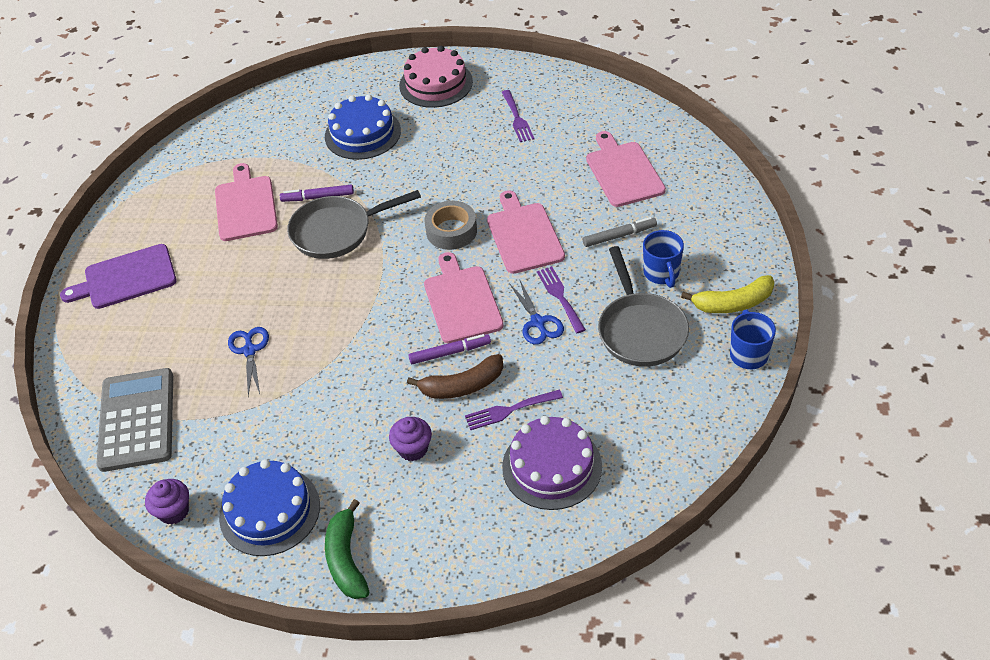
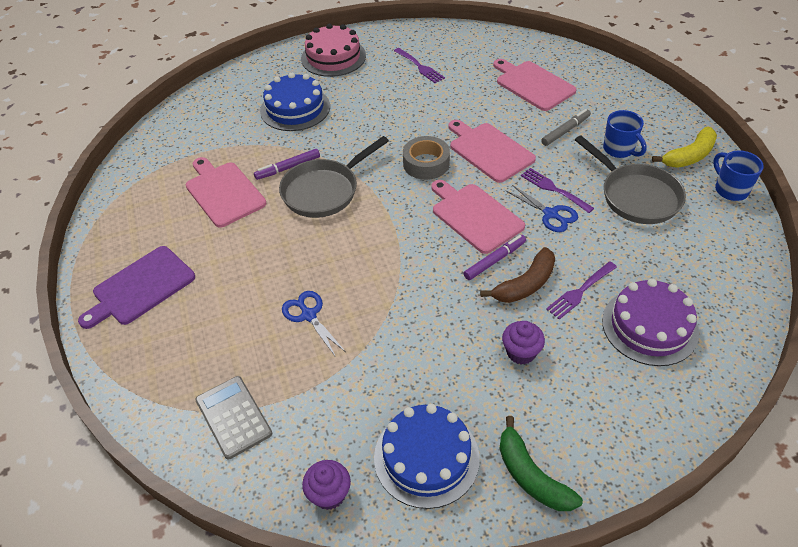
camera: 25 degrees left, 0 degrees up
(137, 420) = (233, 417): grey calculator -> grey calculator, size x0.67

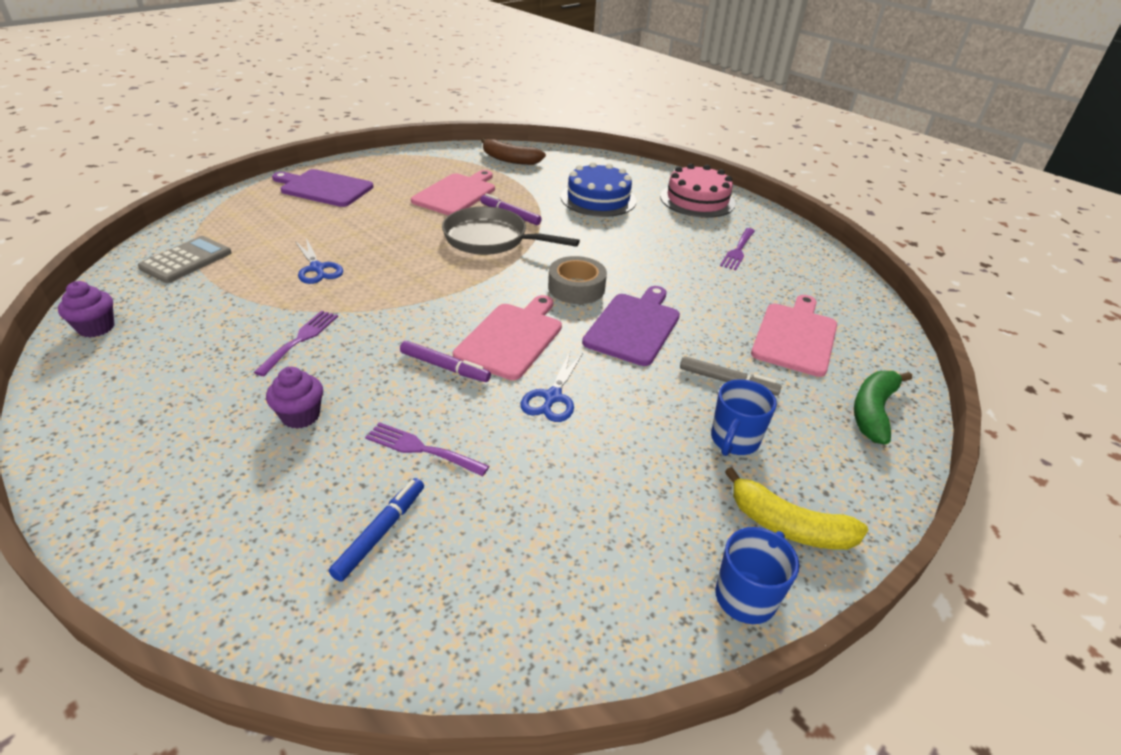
camera: 60 degrees right, 10 degrees down
(309, 315) = (317, 268): blue scissors -> blue scissors turned 120 degrees clockwise
(426, 457) = (139, 376): blue cake -> none
(489, 151) = (634, 326): pink cutting board -> purple cutting board
(525, 284) = (415, 399): brown banana -> brown banana (510, 159)
(531, 476) = (111, 459): green banana -> green banana (873, 411)
(553, 189) = (602, 391): purple fork -> purple fork (300, 339)
(636, 196) = (645, 475): grey pan -> none
(649, 326) = (380, 532): purple cake -> blue marker

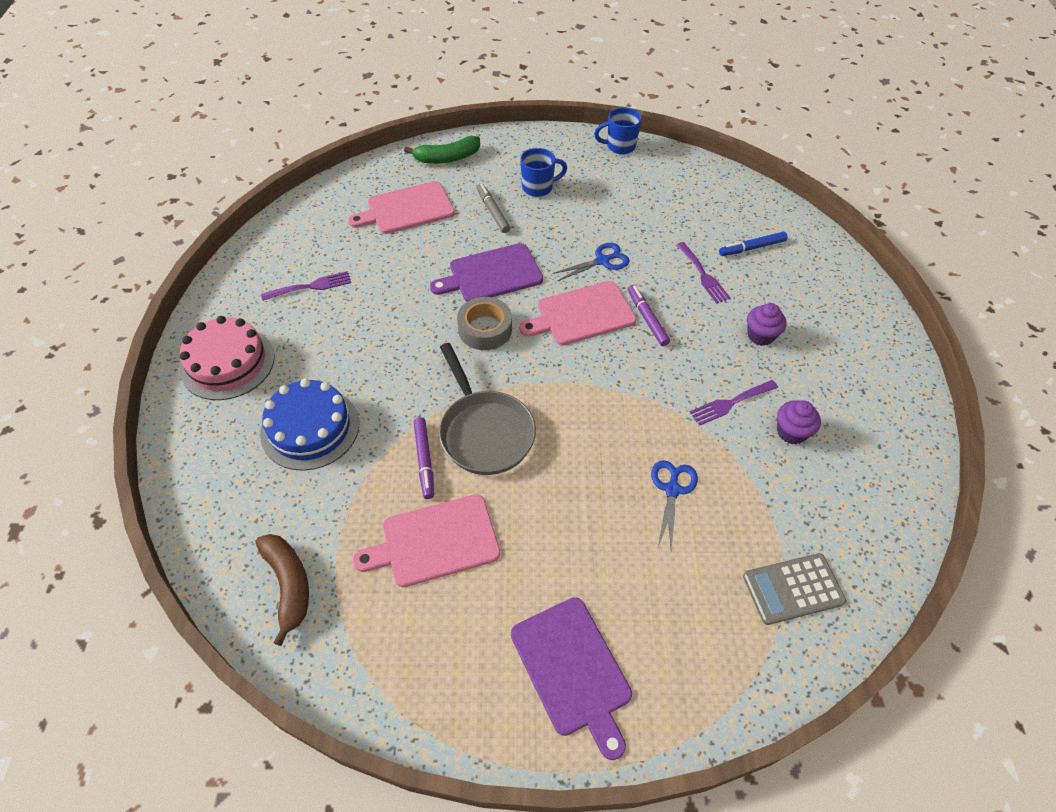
camera: 135 degrees left, 15 degrees up
(96, 328) = (891, 519): purple cupcake -> purple cupcake (791, 432)
(788, 526) = (568, 151): yellow banana -> none

